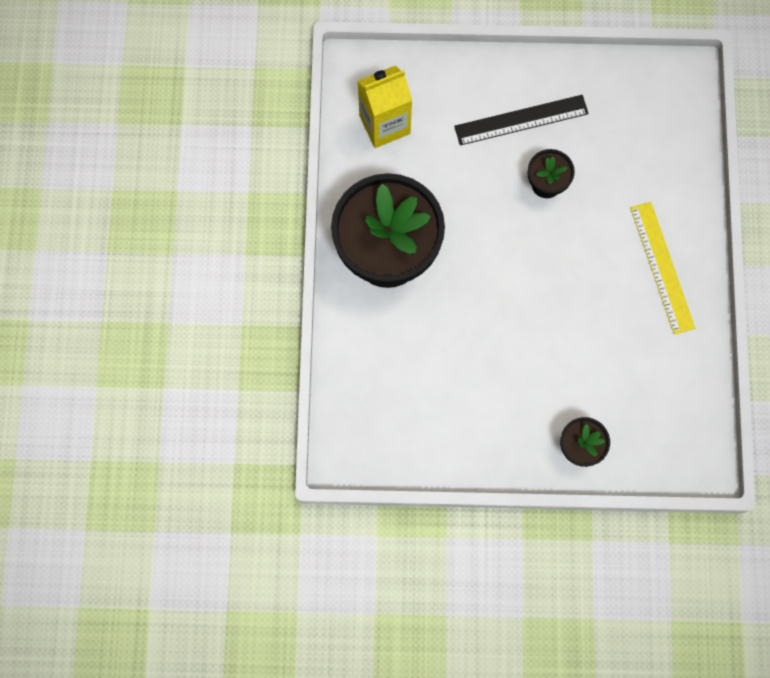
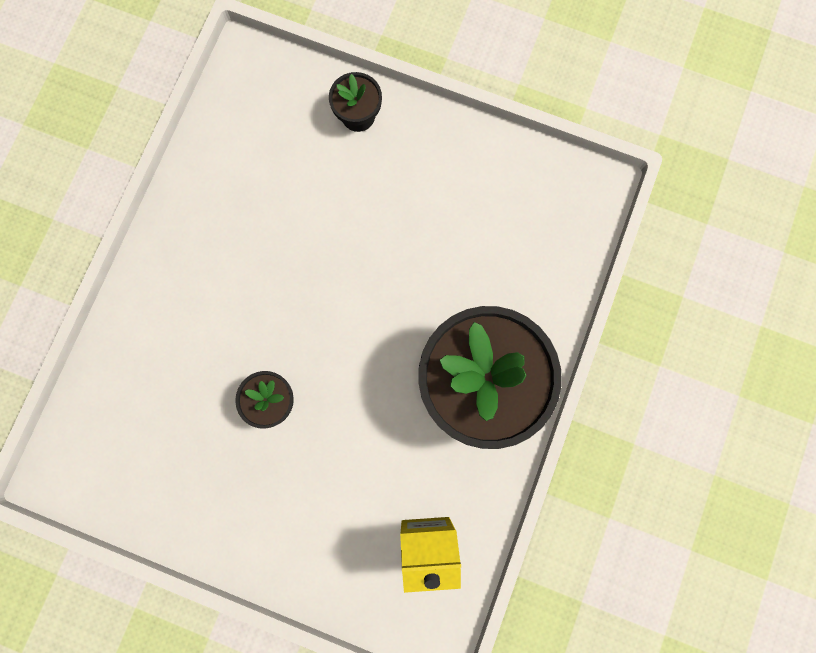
camera: 160 degrees left, 5 degrees up
(521, 120) = (268, 490): black ruler -> none
(662, 267) = (191, 263): yellow ruler -> none

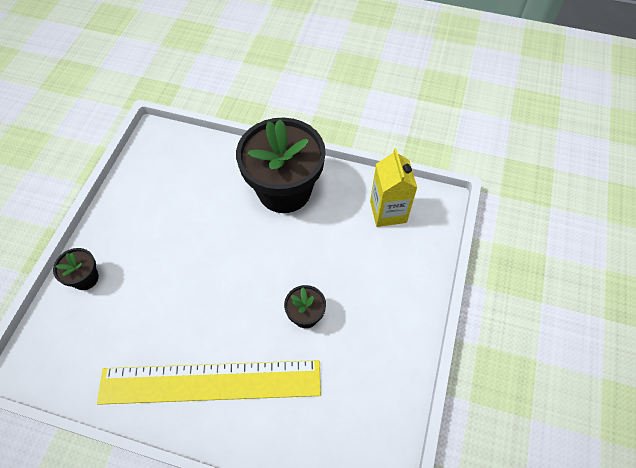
camera: 95 degrees left, 20 degrees down
(200, 277) = (210, 382): none -> yellow ruler

